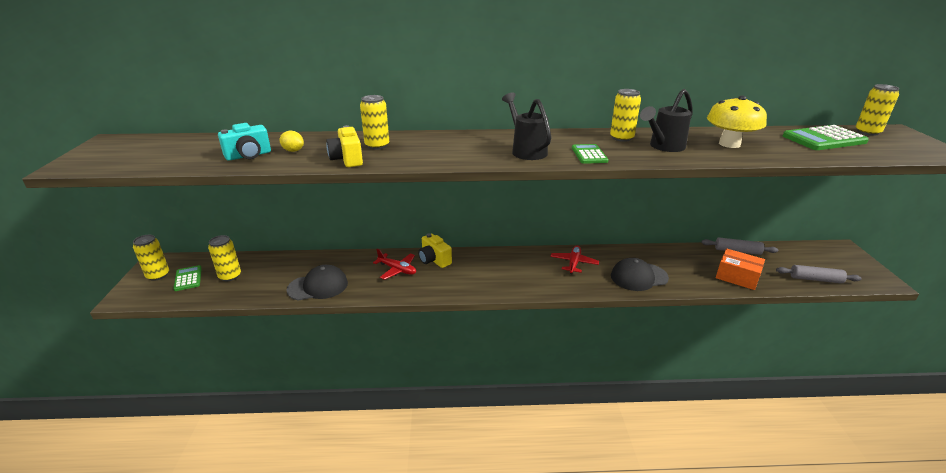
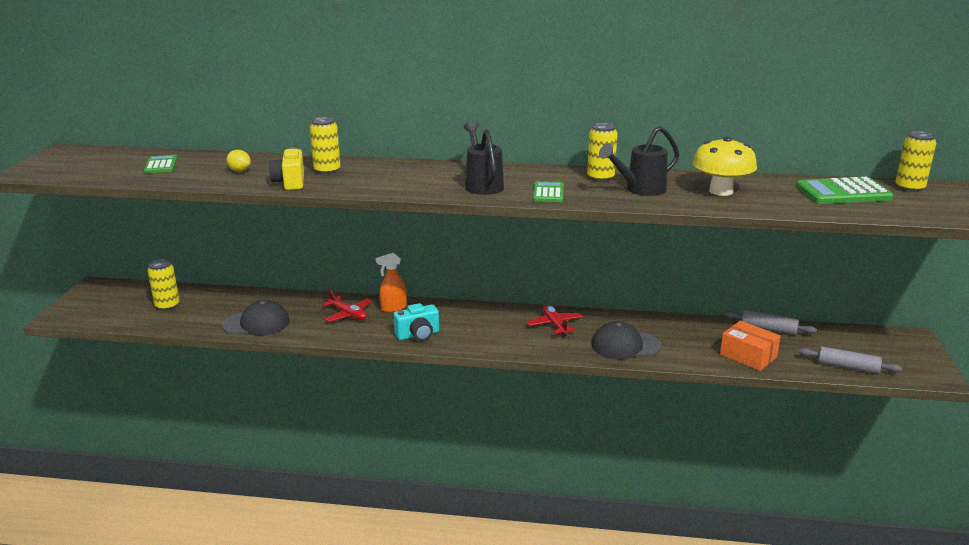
camera: 10 degrees right, 5 degrees down
(158, 275) = (94, 299): yellow can -> none
(188, 278) = (124, 304): green calculator -> green calculator (161, 165)
(248, 156) = (194, 173): turquoise camera -> turquoise camera (418, 335)
(434, 260) = (393, 308): yellow camera -> orange spray bottle
(574, 263) = (555, 325): red plane -> red plane turned 45 degrees counterclockwise

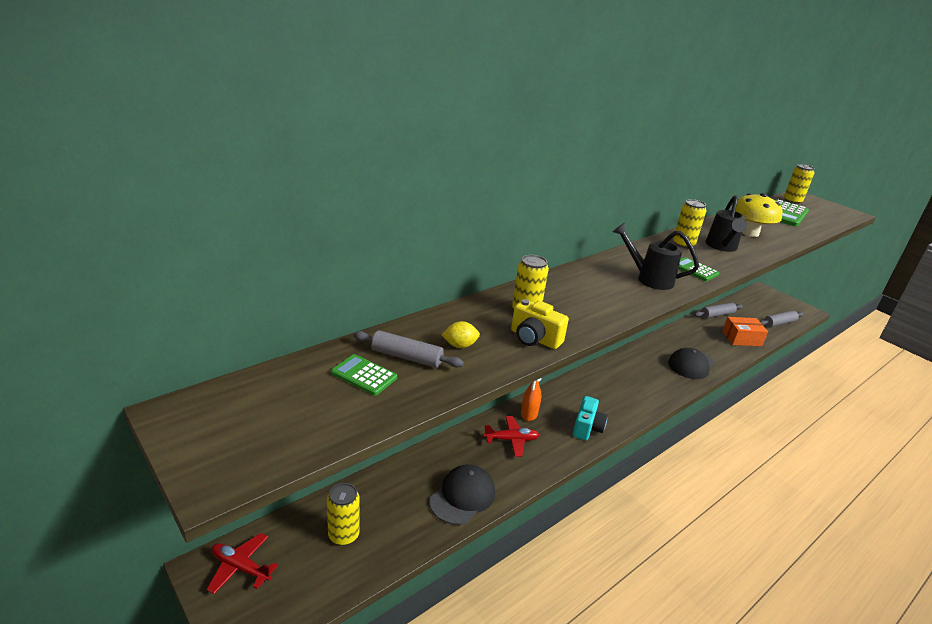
camera: 50 degrees left, 5 degrees up
(200, 166) = (407, 357): none -> grey rolling pin
(555, 325) = (636, 369): red plane -> red plane (240, 567)

